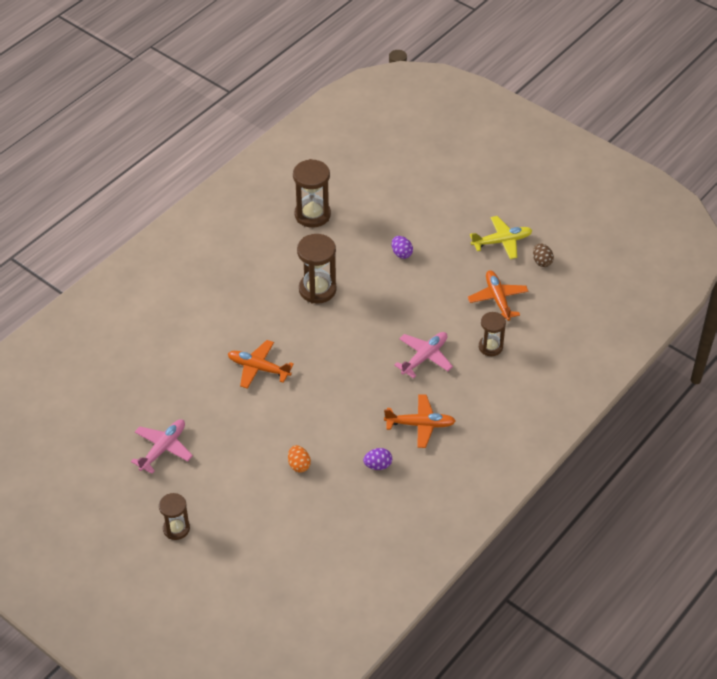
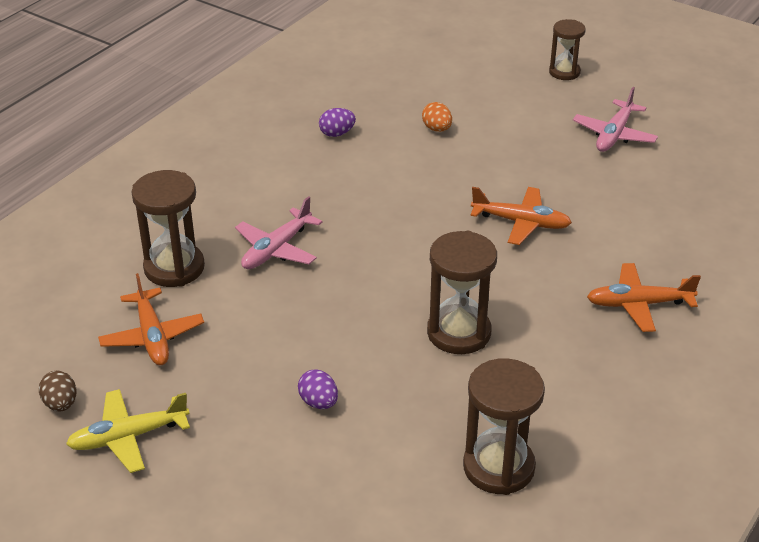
camera: 175 degrees right, 10 degrees down
(420, 424) = (283, 174): orange plane -> orange plane (638, 304)
(490, 347) = (174, 268): brown hourglass -> brown hourglass, size x1.58

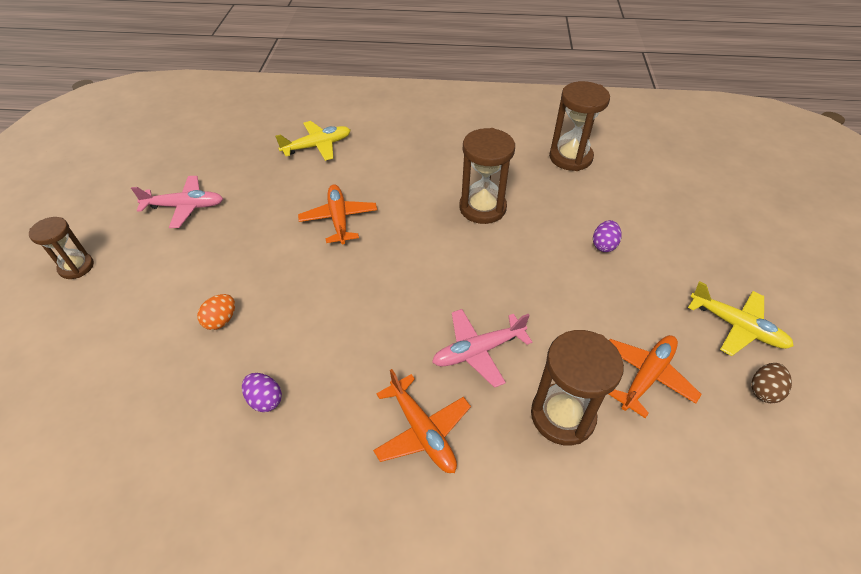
camera: 120 degrees left, 10 degrees up
(276, 249) = (478, 351): pink plane -> pink plane turned 150 degrees clockwise
(638, 304) = (391, 146): orange plane -> orange plane (422, 431)
(675, 244) = (317, 146): none -> yellow plane

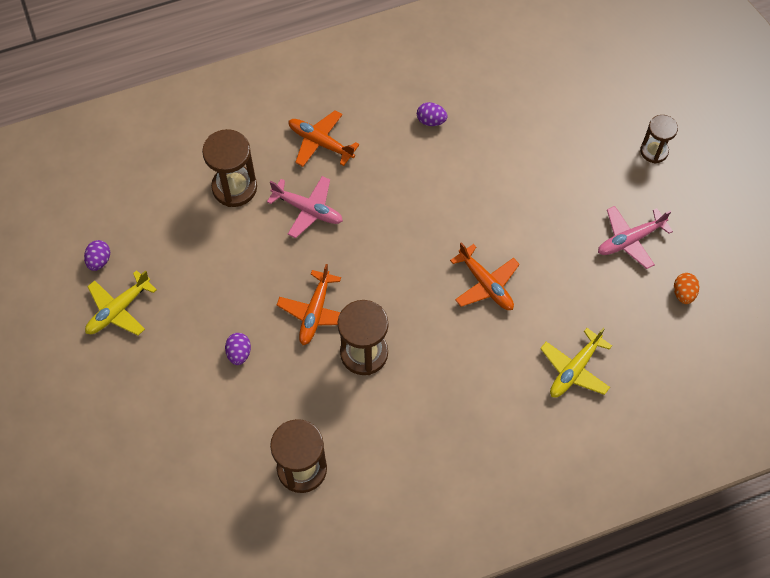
camera: 155 degrees right, 15 degrees up
(221, 320) = (505, 157): orange egg -> orange egg (683, 293)
(478, 351) = (308, 210): pink plane -> pink plane turned 75 degrees clockwise
(646, 376) = (183, 239): orange plane -> orange plane (315, 312)
(736, 326) = (118, 310): yellow plane -> yellow plane turned 60 degrees counterclockwise
(763, 391) = (99, 260): brown egg -> purple egg

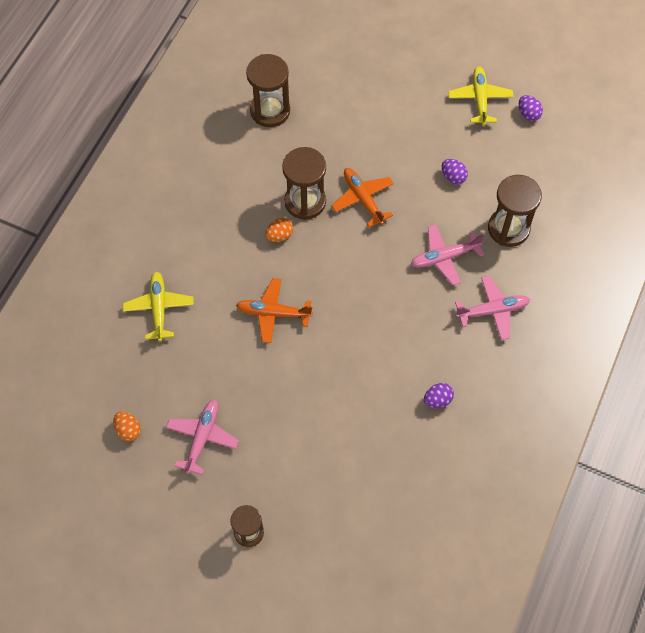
camera: 135 degrees right, 0 degrees up
(239, 353) = (380, 137): purple egg -> purple egg (453, 177)
(320, 142) = (492, 310): orange plane -> pink plane
(415, 343) = (279, 235): none -> orange egg

